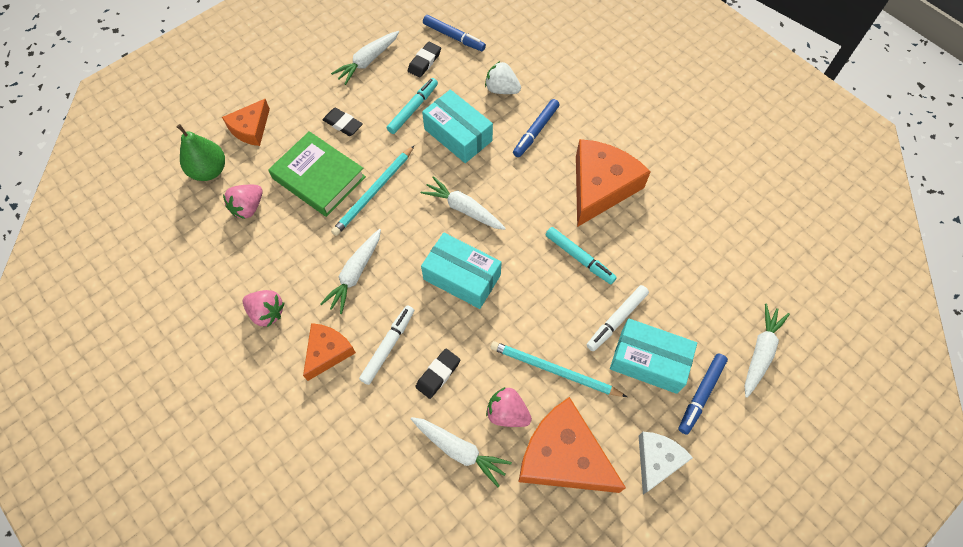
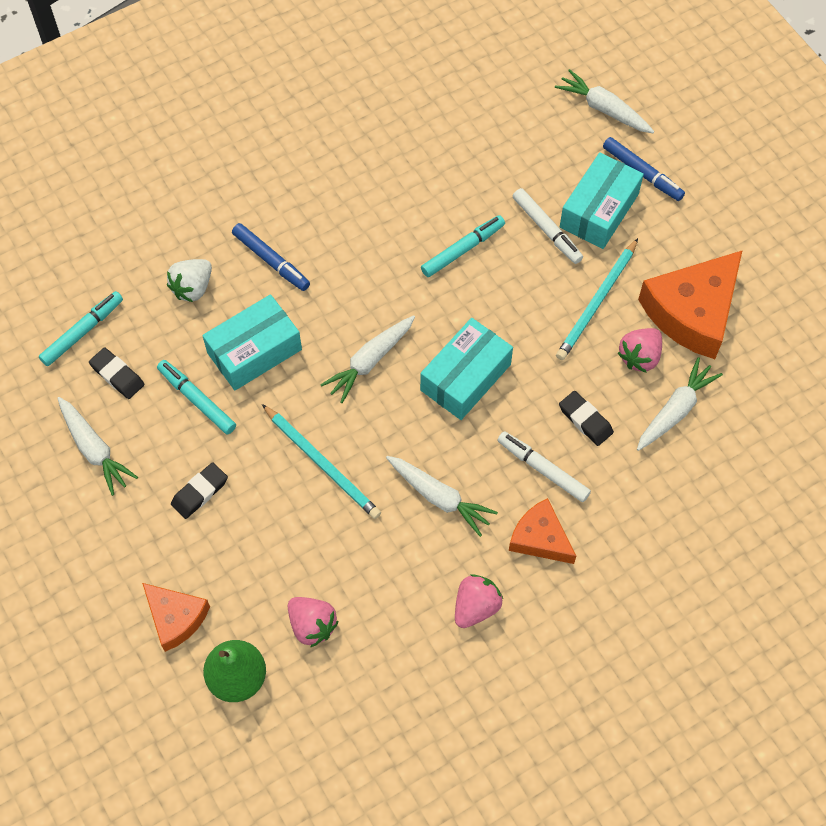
camera: 80 degrees left, 0 degrees up
(319, 178) = (283, 530): green book -> none
(454, 37) = (83, 332): blue marker -> turquoise marker
(600, 187) = (370, 207): orange cheese -> none
(657, 461) = (706, 228): white cheese -> none

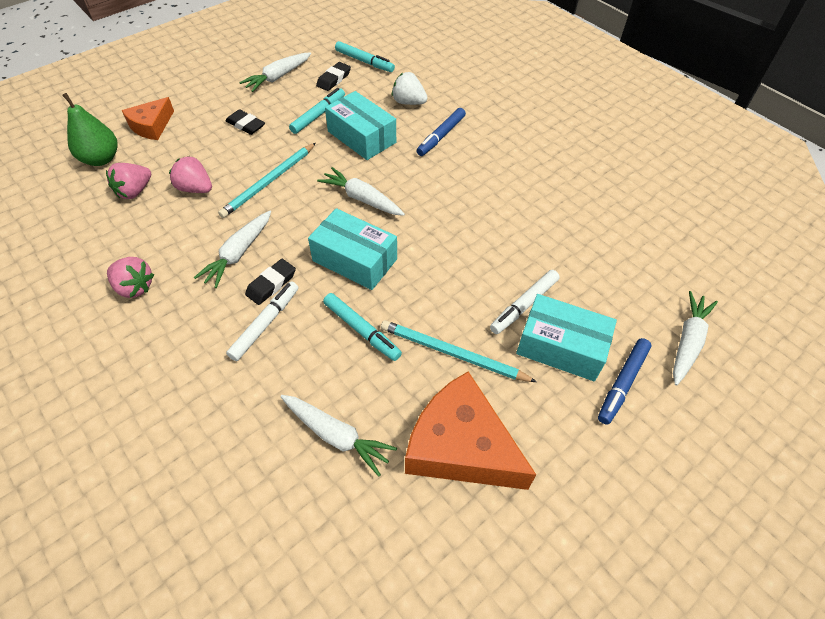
camera: 80 degrees right, 10 degrees down
(463, 250) = (483, 246): turquoise marker -> turquoise marker (361, 330)
(540, 538) = (196, 327): orange cheese -> none
(585, 420) = (319, 354): black eraser -> black eraser (271, 284)
(639, 357) = (396, 397): pink strawberry -> pink strawberry (195, 188)

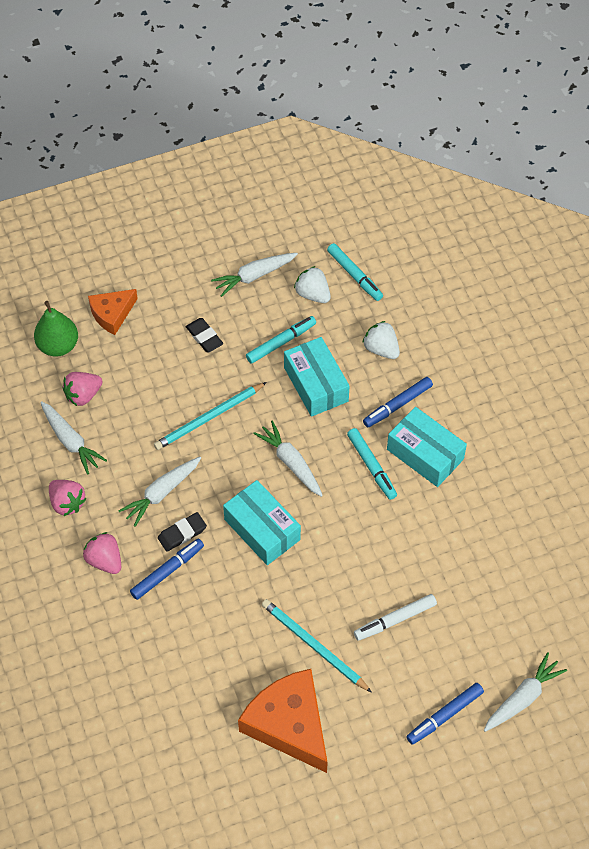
camera: 20 degrees right, 5 degrees up
(195, 188) = (139, 407): pink strawberry -> pink strawberry (105, 560)
(265, 324) = (167, 571): white marker -> blue marker
(334, 79) = (312, 294): black eraser -> white strawberry
(336, 436) = (197, 686): white carrot -> white carrot (71, 441)
(361, 330) = (245, 601): turquoise marker -> turquoise marker (371, 466)
(561, 347) = (408, 668): turquoise box -> turquoise box (425, 454)

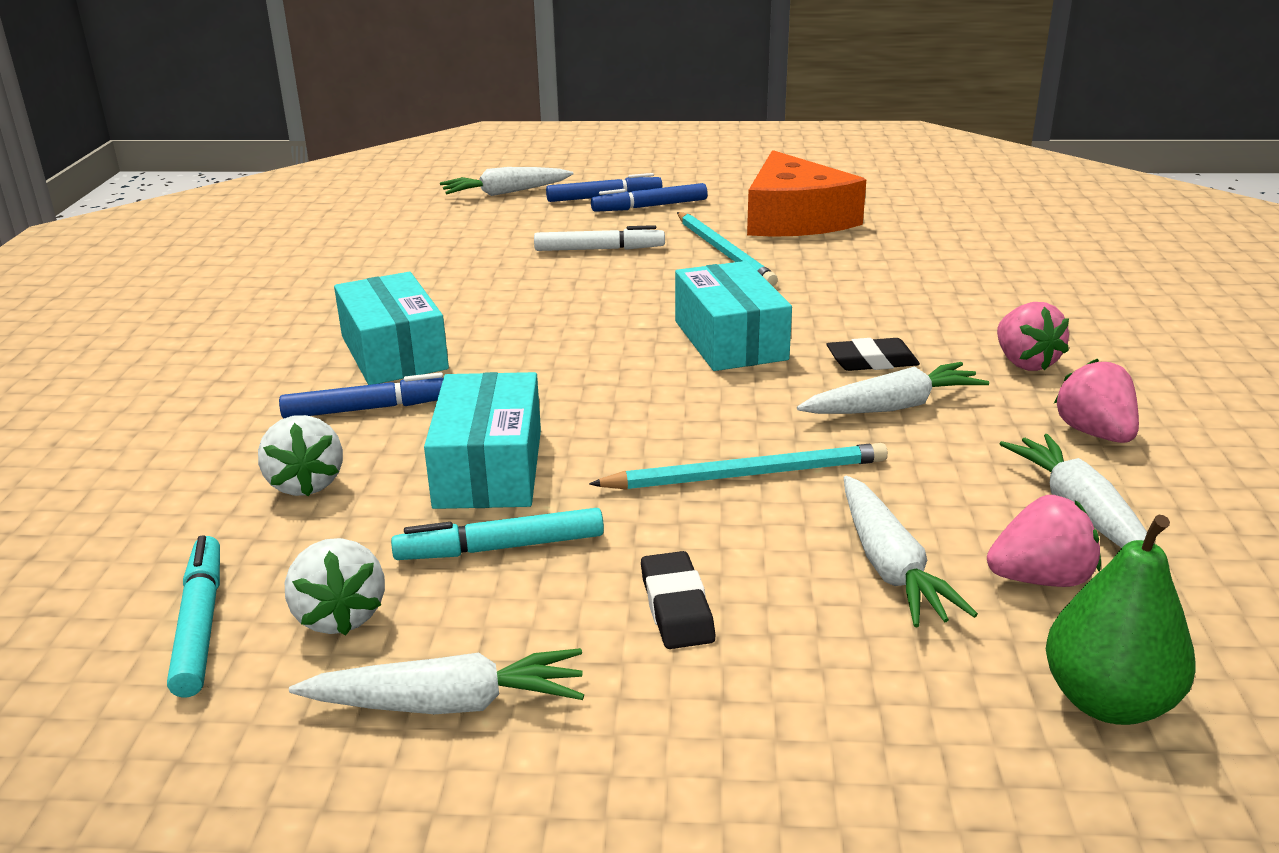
camera: 155 degrees left, 30 degrees down
(112, 314) = (921, 735): orange cheese -> none
(167, 571) = (913, 335): blue marker -> blue marker (649, 206)
(290, 462) = (626, 390): white carrot -> white carrot (890, 566)
(371, 466) = (493, 359): turquoise marker -> none

